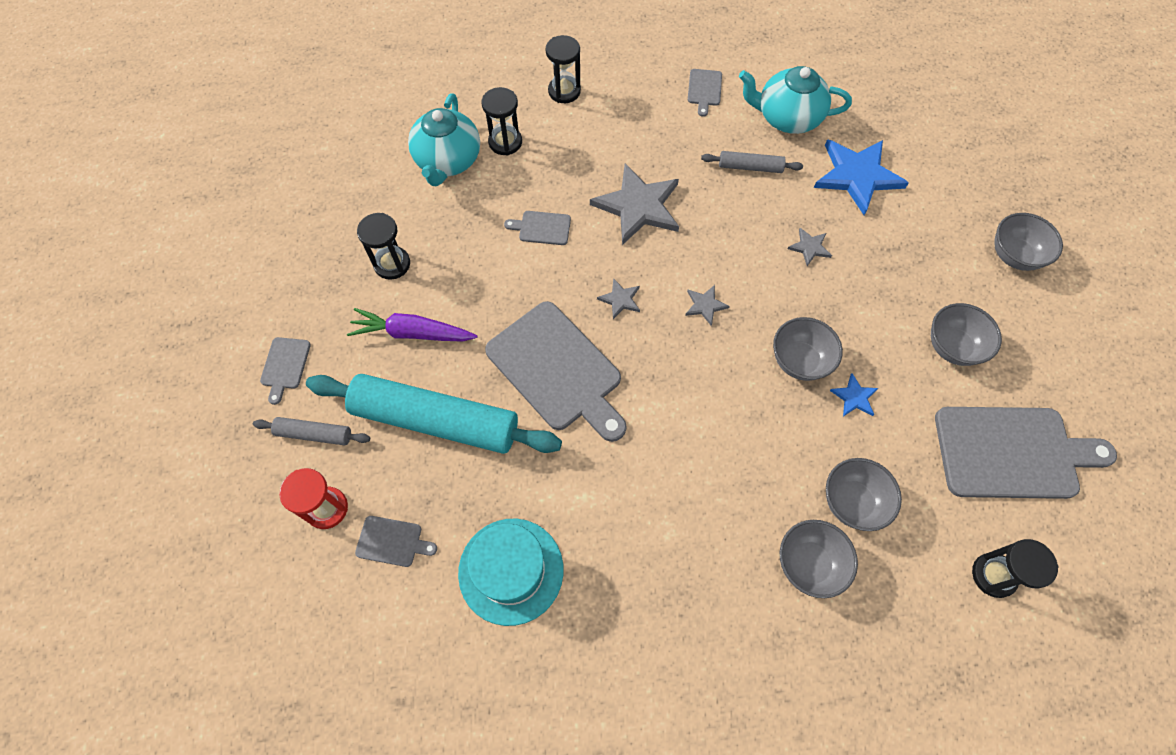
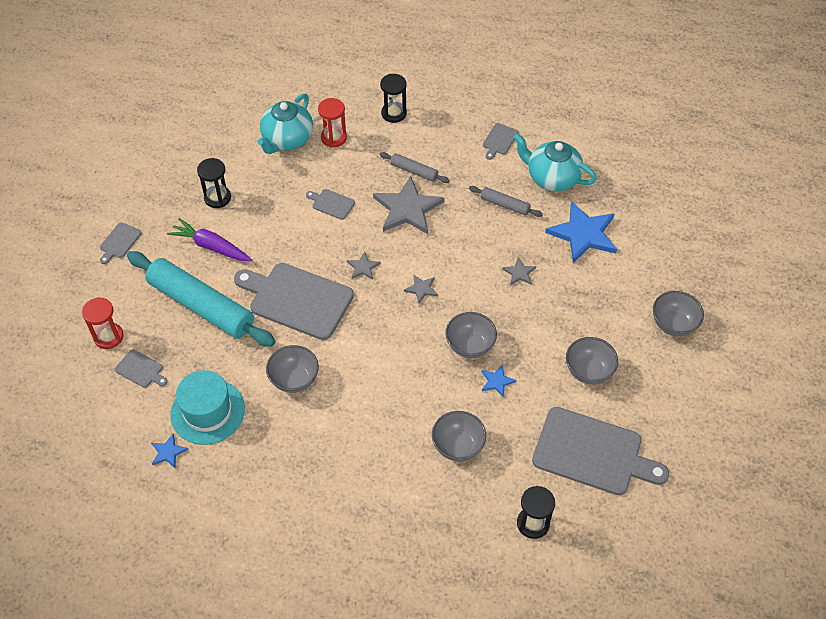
camera: 20 degrees right, 10 degrees down
(314, 434) = (120, 290): grey rolling pin -> grey rolling pin (414, 171)
(483, 652) = (168, 452): none -> blue star
(505, 142) = (334, 138): black hourglass -> red hourglass
(557, 370) = (297, 299): grey cutting board -> grey cutting board turned 135 degrees clockwise
(808, 564) = (406, 473): grey bowl -> grey bowl (294, 379)

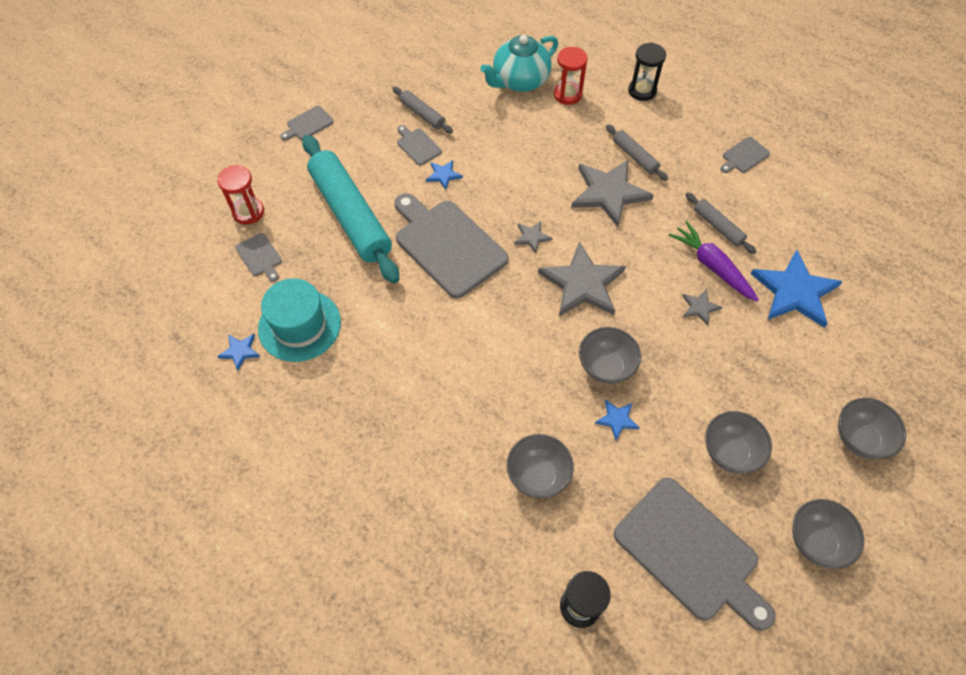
camera: 25 degrees right, 5 degrees up
(211, 246) = (391, 160): purple carrot -> purple carrot (712, 266)
(217, 198) = (422, 114): black hourglass -> grey rolling pin
(263, 243) = (443, 175): none -> blue star
(294, 379) = (402, 327): grey bowl -> grey bowl (816, 541)
(331, 203) = (532, 160): grey cutting board -> grey cutting board (417, 145)
(421, 289) = (582, 283): grey star -> grey star, size x2.19
(552, 178) = (786, 216): turquoise teapot -> none

